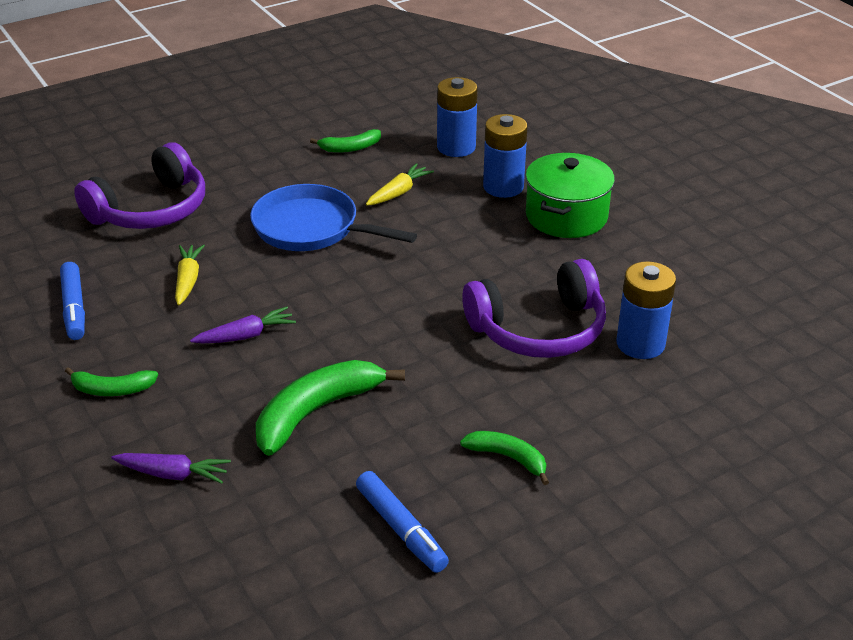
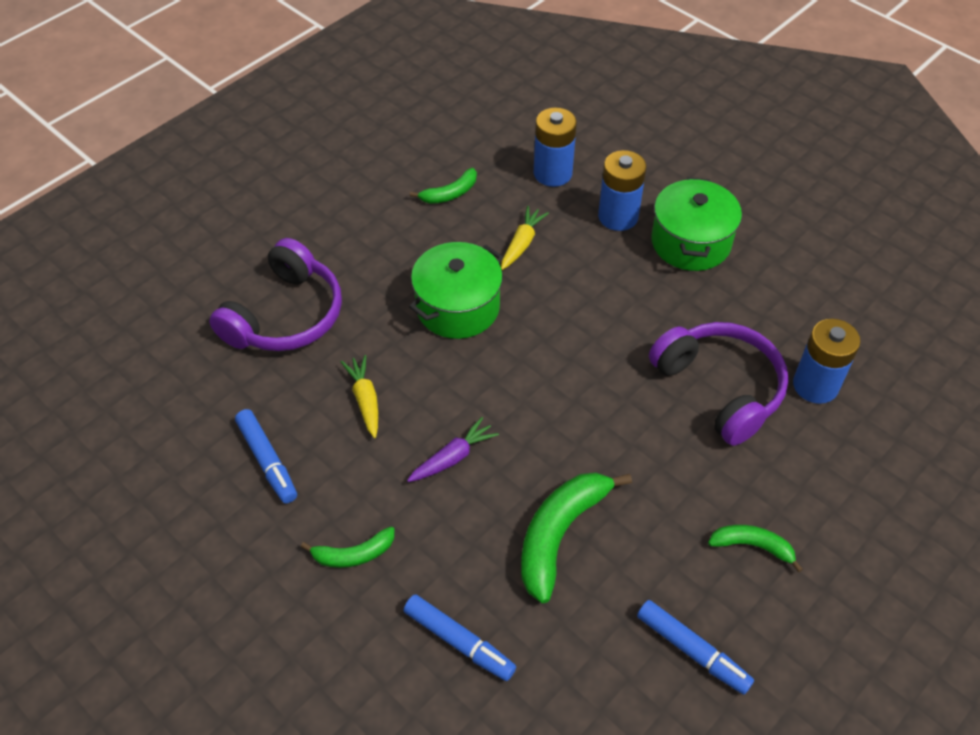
camera: 15 degrees left, 15 degrees up
(173, 474) = (459, 642): purple carrot -> blue marker
(312, 228) = (457, 307): blue pan -> green pot
(539, 329) = (720, 388): purple headphones -> purple headphones turned 90 degrees counterclockwise

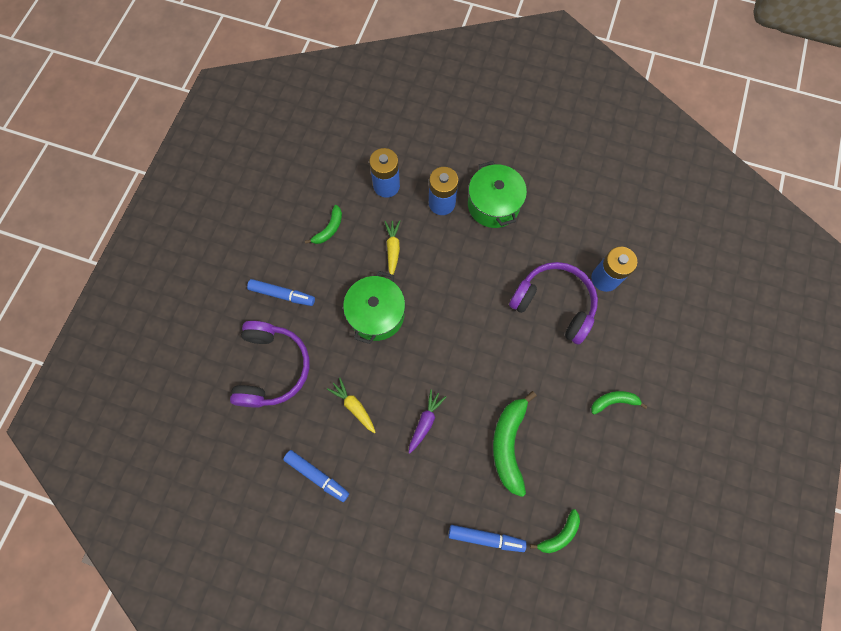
camera: 25 degrees left, 20 degrees up
(353, 554) = (400, 513): green banana -> green banana (559, 534)
(692, 651) = (609, 481): blue marker -> blue marker (282, 294)

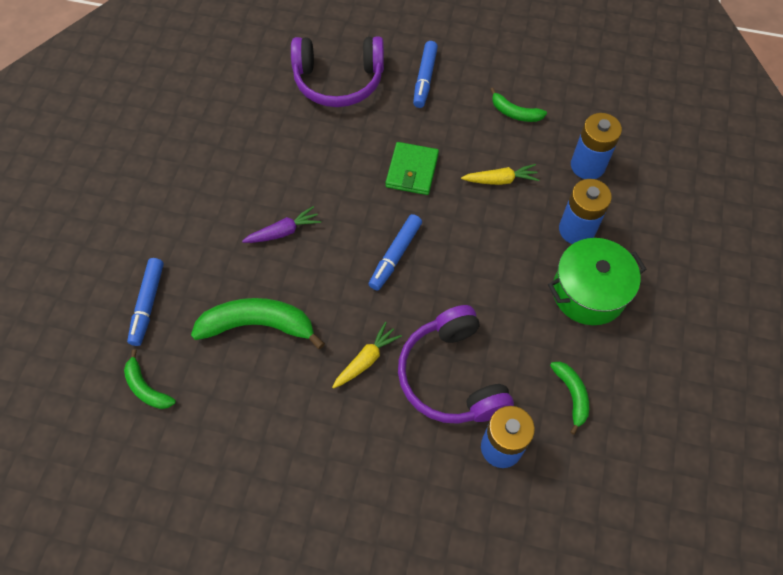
camera: 85 degrees right, 10 degrees down
(317, 476) = (222, 134): blue marker -> blue marker (395, 255)
(354, 406) = (299, 159): yellow carrot -> yellow carrot (366, 360)
(376, 314) = (412, 171): green pot -> green wallet
(425, 422) = (283, 232): purple carrot -> purple carrot turned 45 degrees counterclockwise
(554, 304) = (451, 376): purple headphones -> purple headphones turned 135 degrees clockwise
(613, 401) = (318, 458): green banana -> green banana (572, 395)

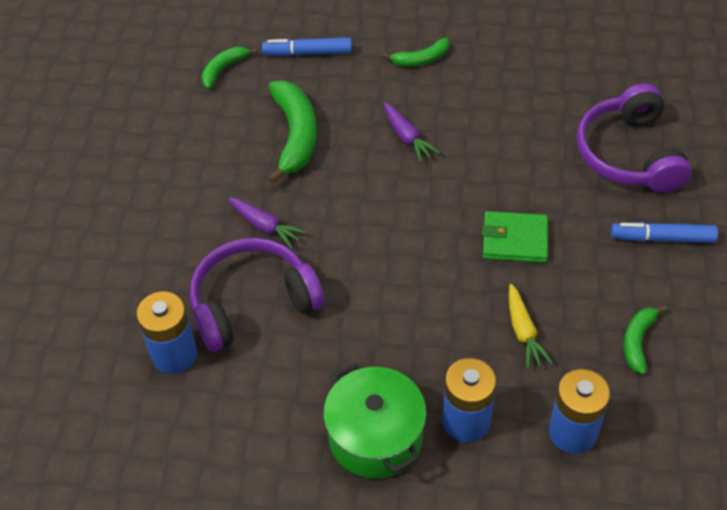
camera: 85 degrees right, 10 degrees down
(366, 360) = (265, 226): yellow carrot -> purple carrot
(395, 255) = (394, 237): blue marker -> none
(572, 395) = (238, 421): green banana -> green banana (421, 59)

